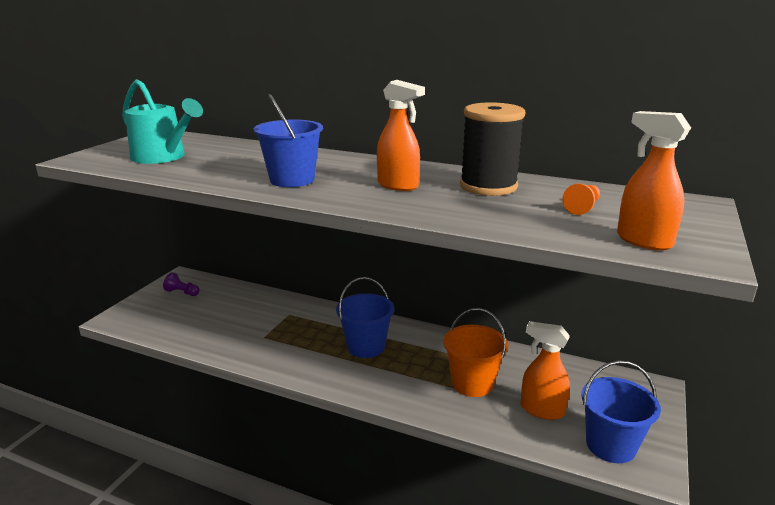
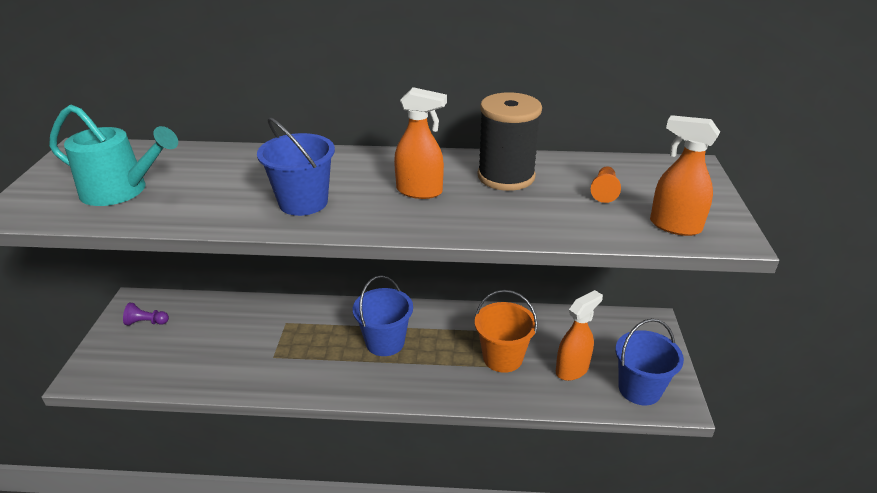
camera: 20 degrees left, 10 degrees up
(541, 410) = (572, 369): orange spray bottle -> orange spray bottle turned 135 degrees clockwise

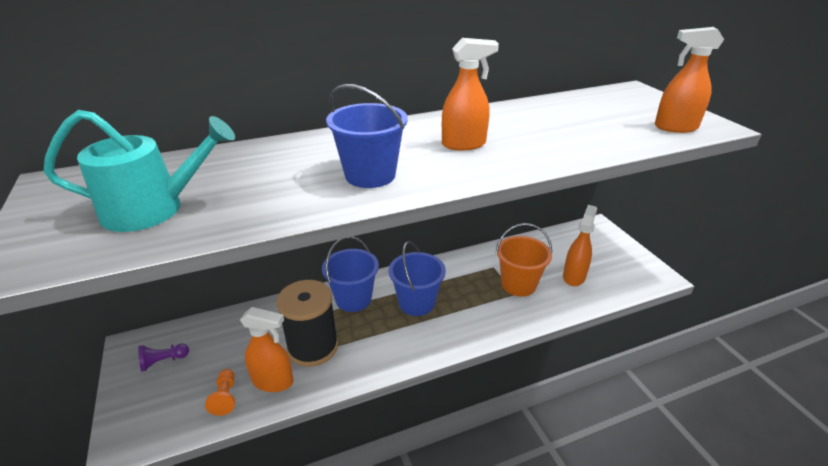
camera: 25 degrees left, 0 degrees up
(214, 370) = (273, 381): none -> orange spray bottle
(506, 176) = (518, 120): black spool -> black spool (313, 347)
(604, 191) = (600, 116): orange pawn -> orange pawn (225, 397)
(639, 389) = (628, 275): blue bucket -> blue bucket (353, 299)

